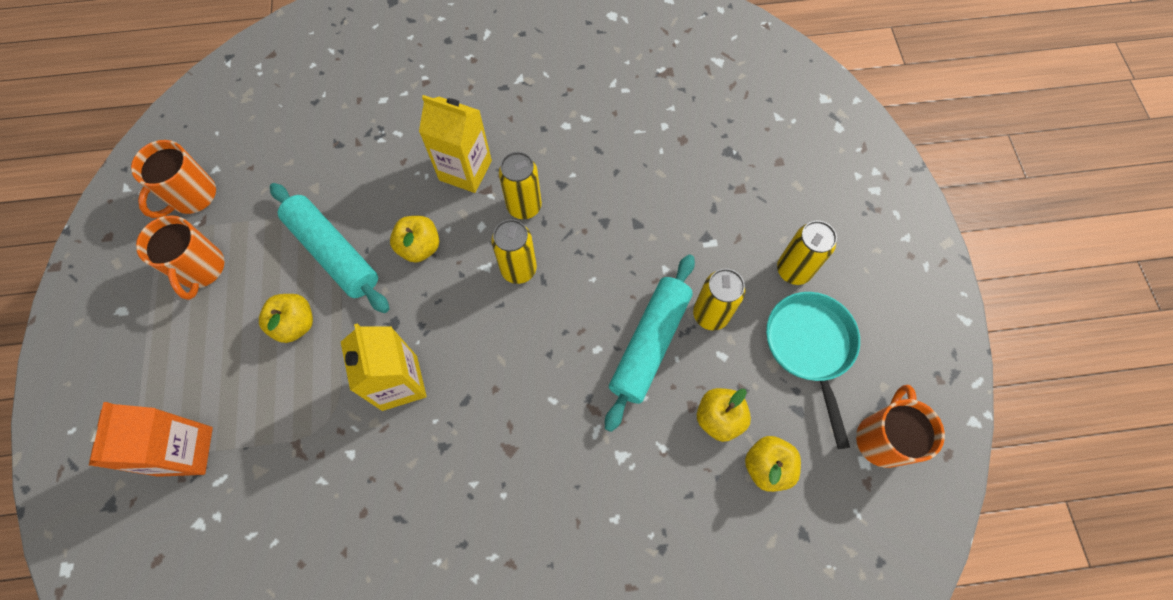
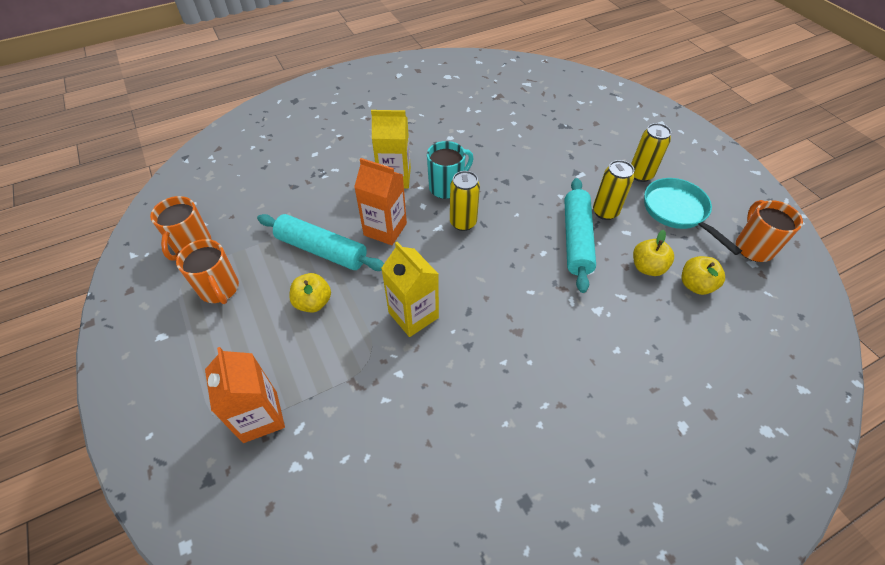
camera: 20 degrees left, 15 degrees down
(420, 247) = (385, 229): yellow apple -> orange carton
(524, 206) = (447, 187): yellow can -> turquoise mug

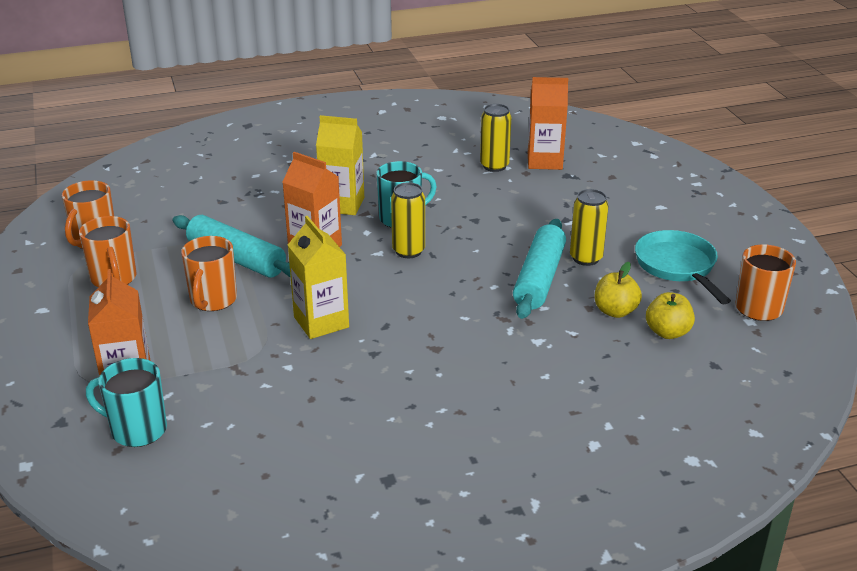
camera: 10 degrees right, 20 degrees down
(282, 478) = (137, 430): none -> turquoise mug
(313, 302) = (213, 300): yellow apple -> orange mug
(540, 113) = (544, 161): none -> orange carton
(640, 175) = (646, 229): yellow can -> yellow can (494, 166)

